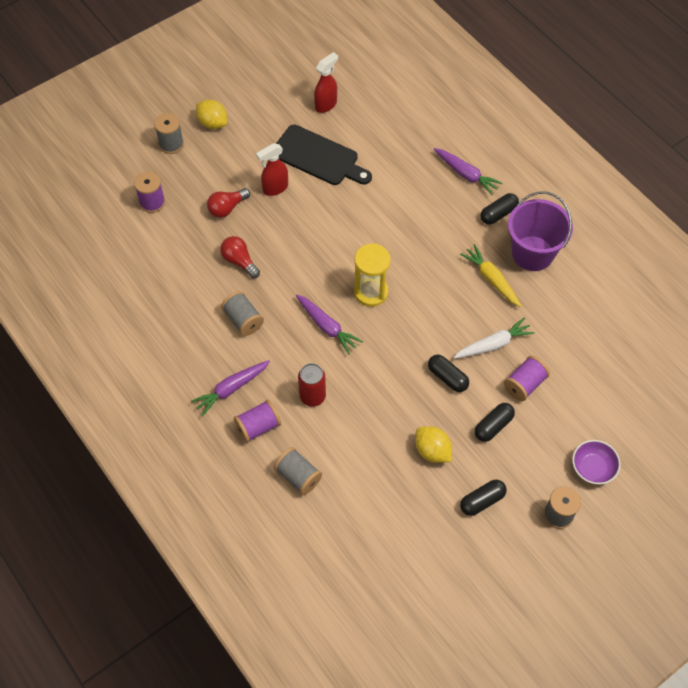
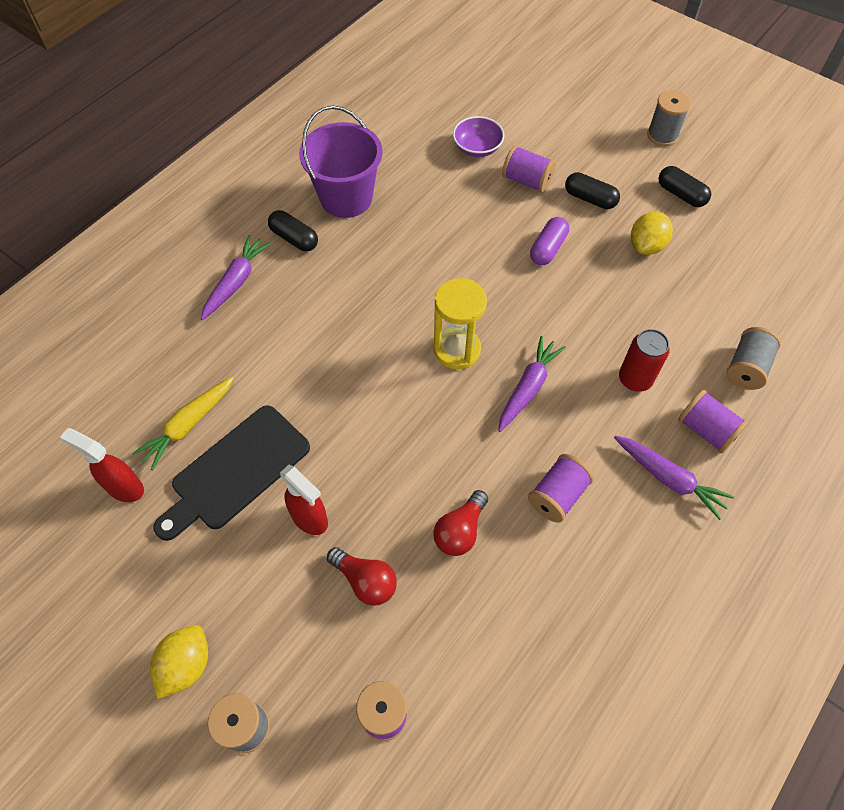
camera: 105 degrees left, 0 degrees up
(243, 320) = (557, 495): grey spool -> purple spool
(318, 157) = (236, 471): black cutting board -> black cutting board turned 150 degrees counterclockwise
(447, 377) = (547, 248): black capsule -> purple capsule
(491, 279) = (396, 230): yellow carrot -> yellow carrot (188, 425)
(493, 344) = (486, 214): white carrot -> none
(593, 468) = (598, 117): purple bowl -> purple bowl (477, 148)

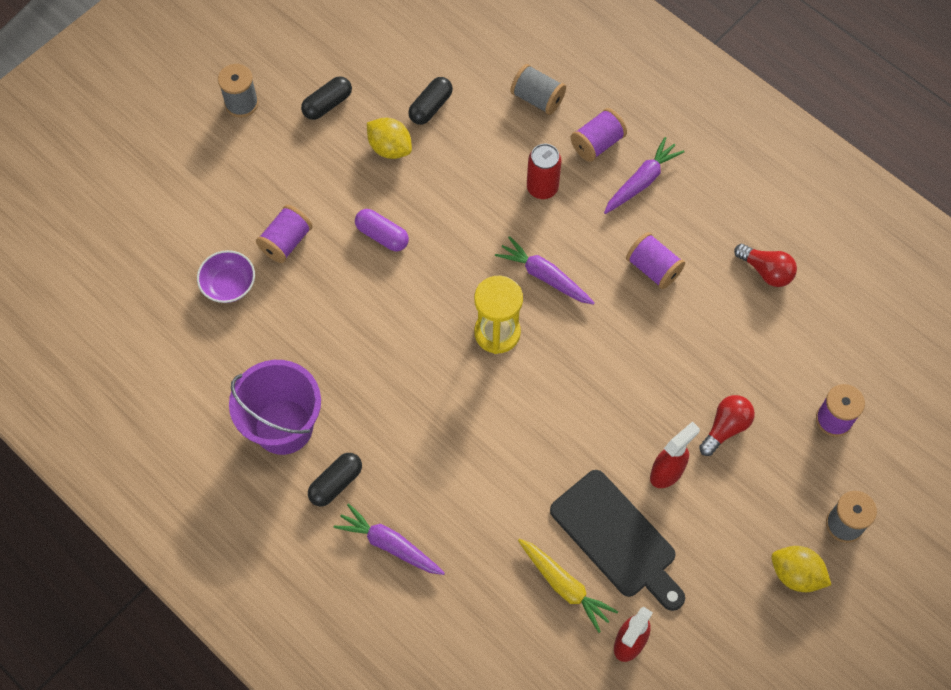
camera: 85 degrees left, 5 degrees up
(460, 531) = (683, 349): red light bulb -> red light bulb (766, 271)
(590, 199) = (321, 186): black capsule -> black capsule (430, 107)

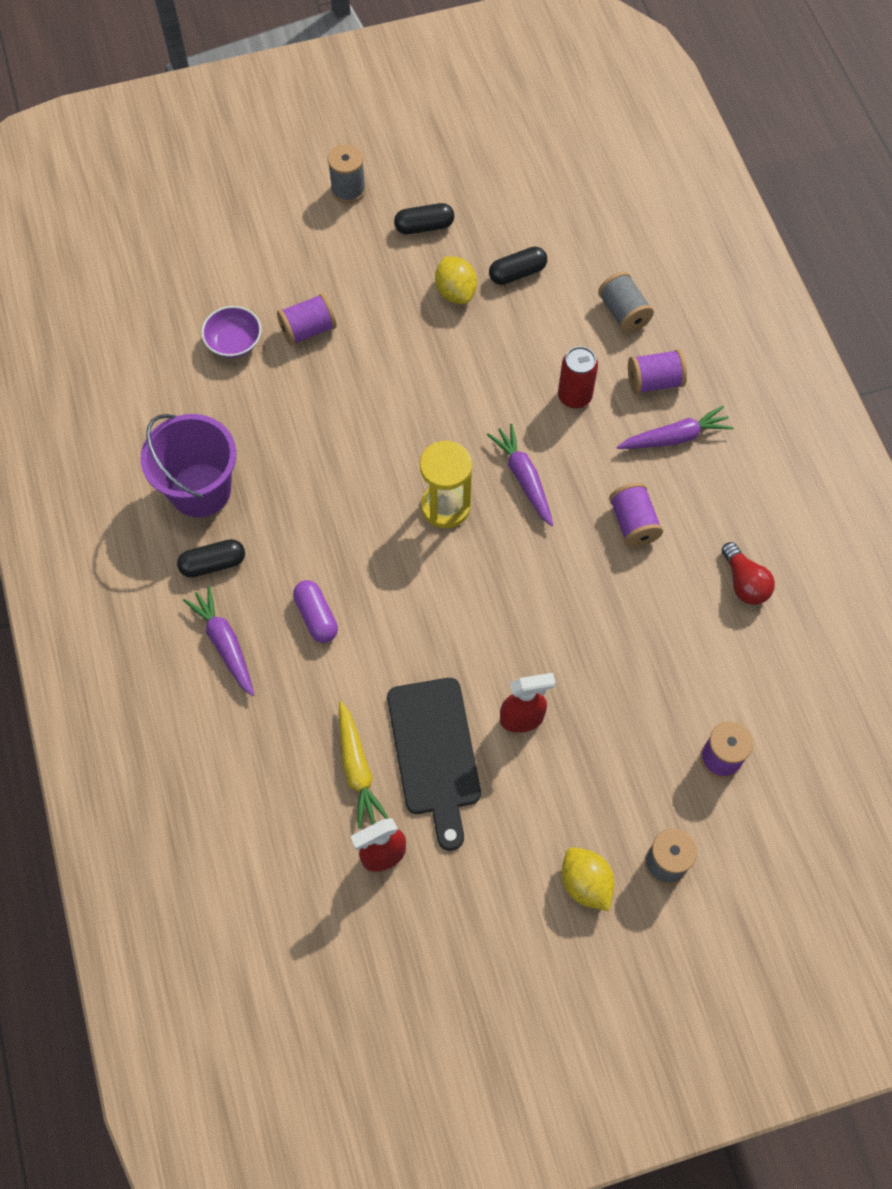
camera: 30 degrees right, 0 degrees up
(382, 235) = (397, 366): purple capsule -> purple capsule (316, 616)
(725, 428) = (607, 708): red light bulb -> none

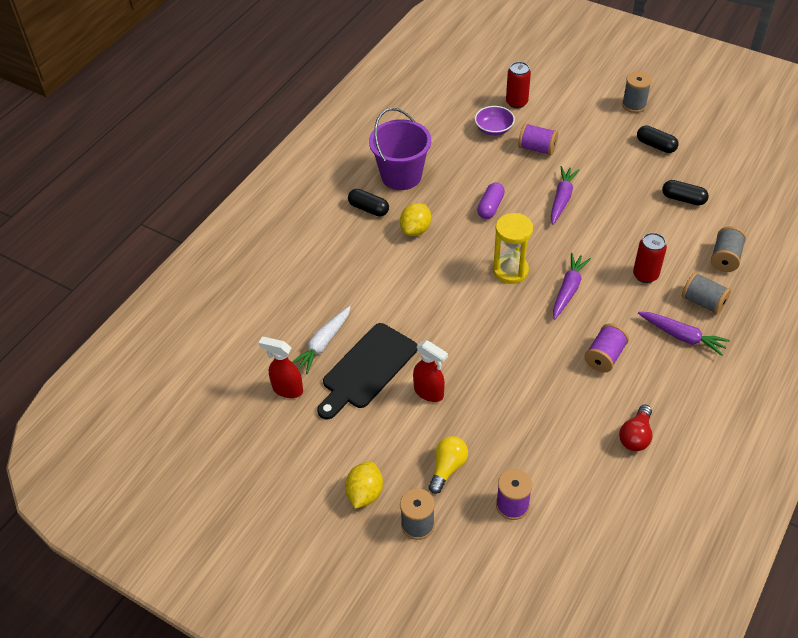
camera: 50 degrees right, 15 degrees down
(220, 285) = (516, 102): none -> red can
(224, 644) = (332, 244): purple carrot -> purple carrot (562, 199)
(316, 616) = (387, 266): purple capsule -> purple capsule (490, 207)
(357, 769) = (323, 344): yellow carrot -> white carrot
(455, 292) = (636, 184): yellow lemon -> yellow lemon (415, 230)
(627, 779) = (447, 468): none -> yellow light bulb
(654, 381) = (703, 302): purple spool -> grey spool

